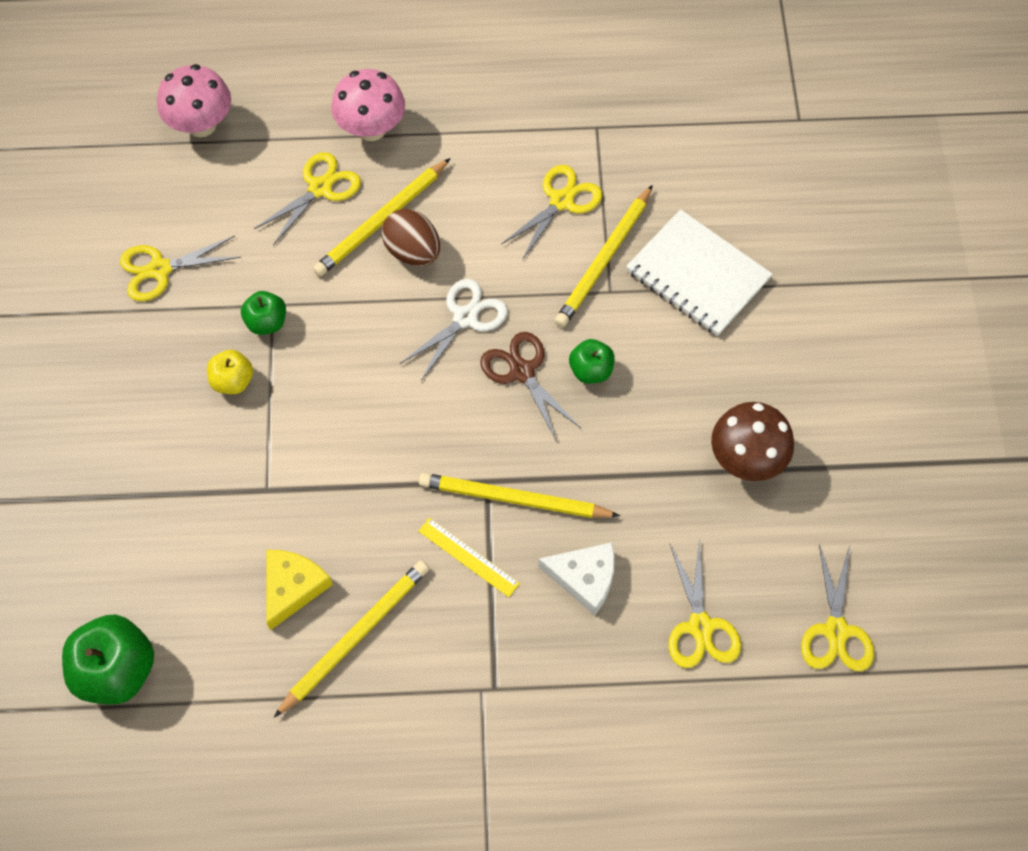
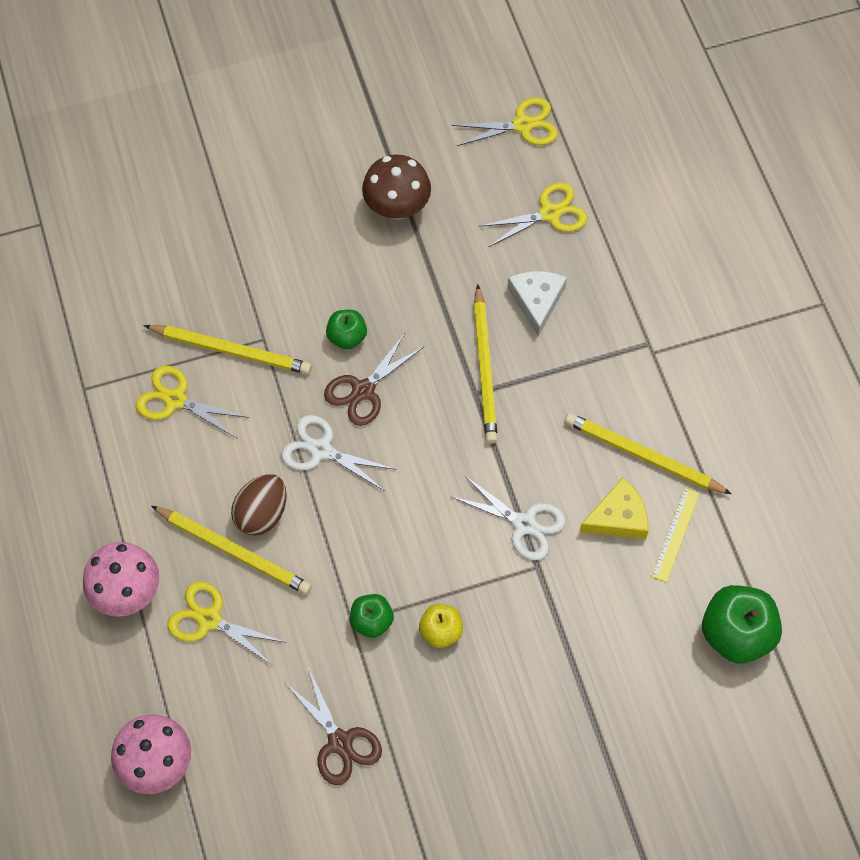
camera: 105 degrees left, 0 degrees up
(160, 269) = (340, 742): yellow scissors -> brown scissors
(292, 587) = (618, 517): yellow cheese -> yellow cheese turned 150 degrees clockwise
(318, 489) = (524, 524): none -> white scissors
(468, 557) = (547, 389): yellow ruler -> yellow ruler (675, 534)
(698, 275) = (229, 274): white notebook -> none

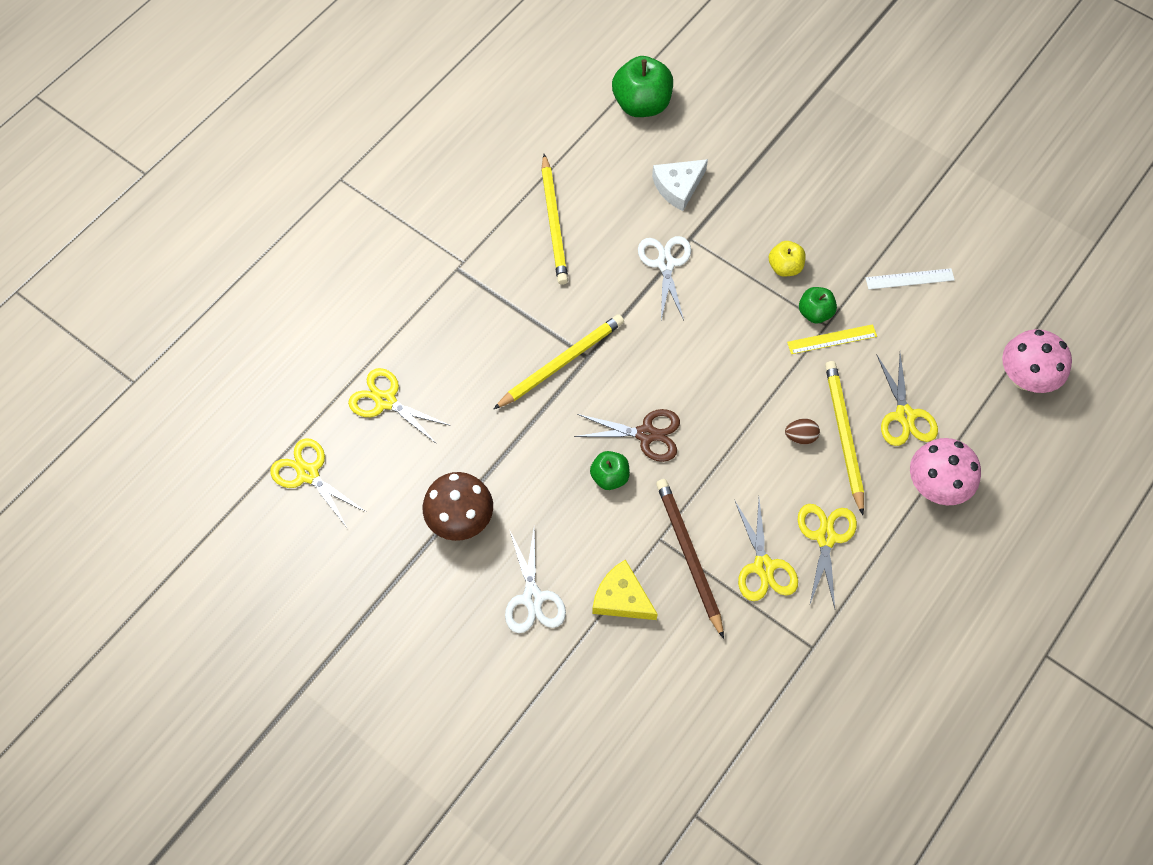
camera: 125 degrees left, 0 degrees up
(159, 465) = (825, 537): none -> yellow scissors
(231, 350) = (688, 555): yellow pencil -> brown pencil
(262, 514) = (800, 437): brown egg -> brown egg, size x0.58
(321, 450) = (718, 430): white scissors -> white scissors (533, 598)
(340, 742) = (909, 279): brown scissors -> white ruler
(536, 301) = (475, 362): white cheese -> white cheese (678, 187)
(618, 517) = (613, 212): yellow cheese -> yellow cheese (621, 598)
(675, 534) = (598, 172): yellow ruler -> yellow ruler (832, 339)

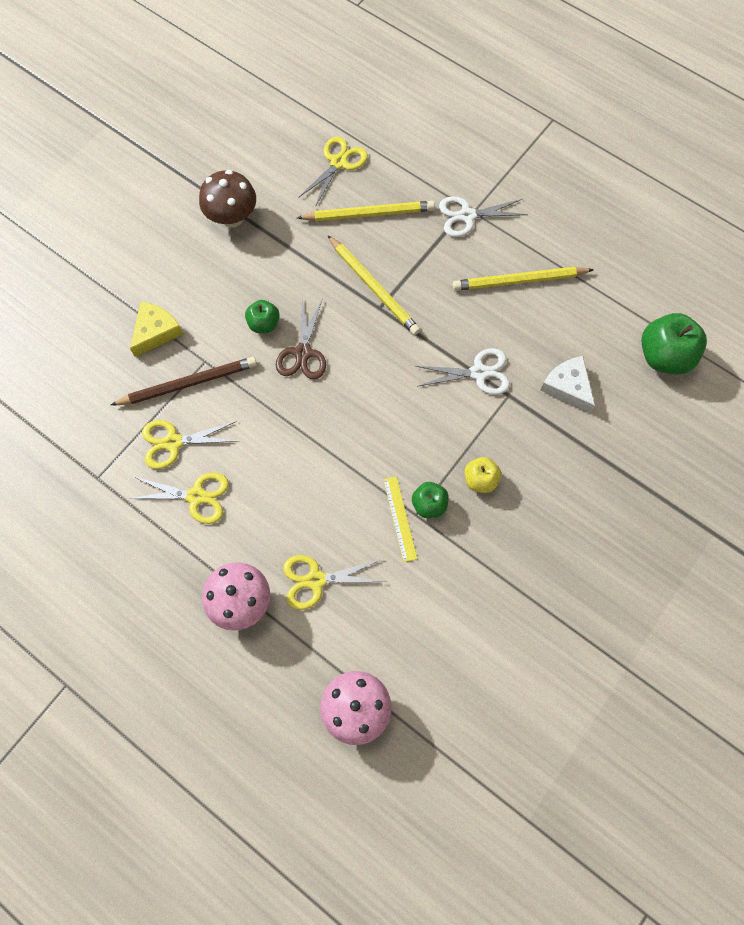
camera: 90 degrees right, 5 degrees up
(308, 474) = (276, 116): yellow scissors -> none
(533, 598) = (162, 268): white scissors -> white scissors (467, 216)
(800, 437) = (296, 482): brown egg -> none
(843, 435) = (296, 520): yellow pencil -> yellow pencil (369, 214)
(909, 279) = (471, 602): white ruler -> none

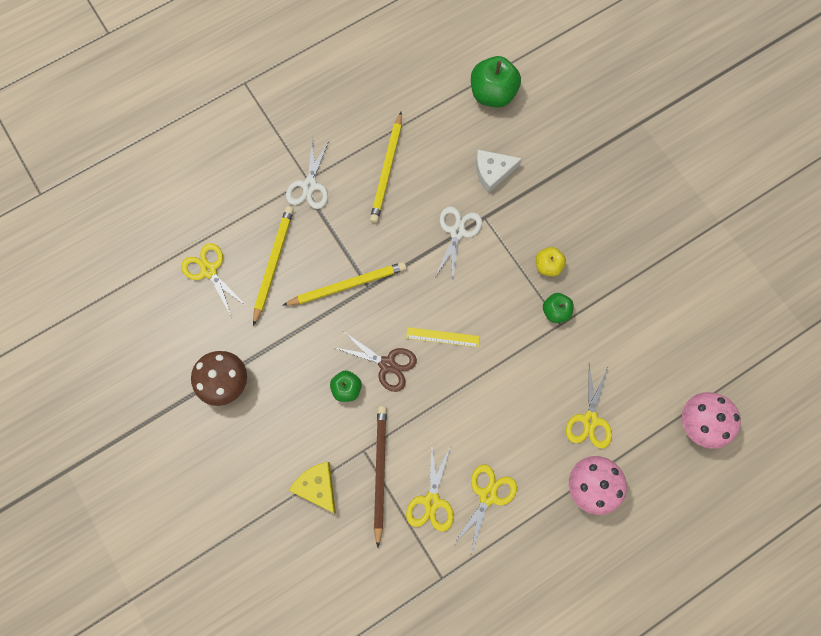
camera: 70 degrees left, 5 degrees up
(400, 518) = (559, 337): yellow ruler -> yellow ruler (442, 337)

